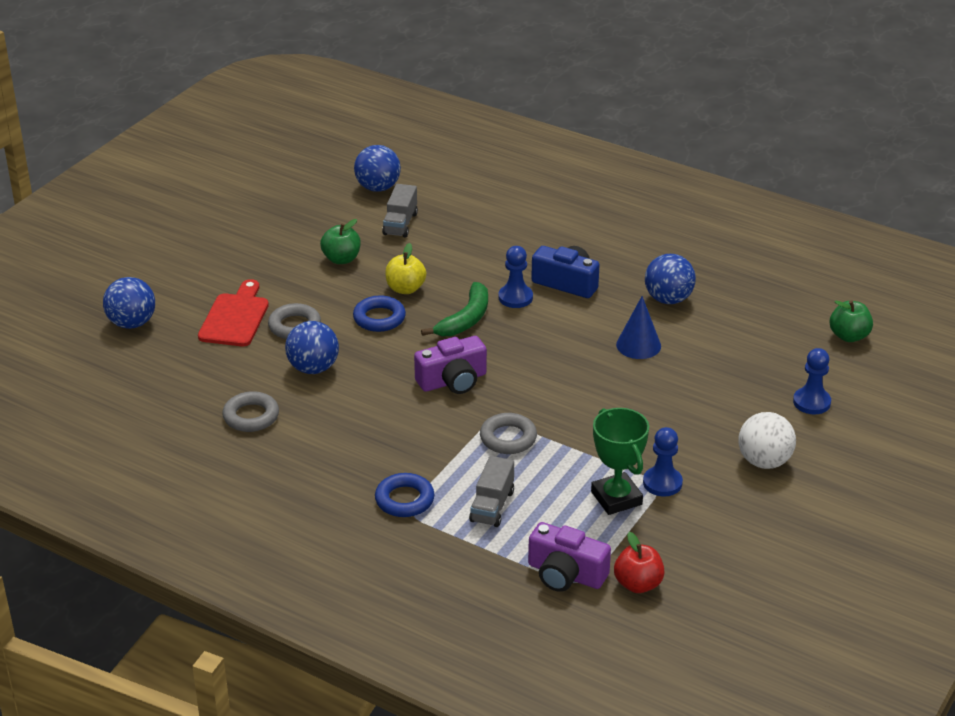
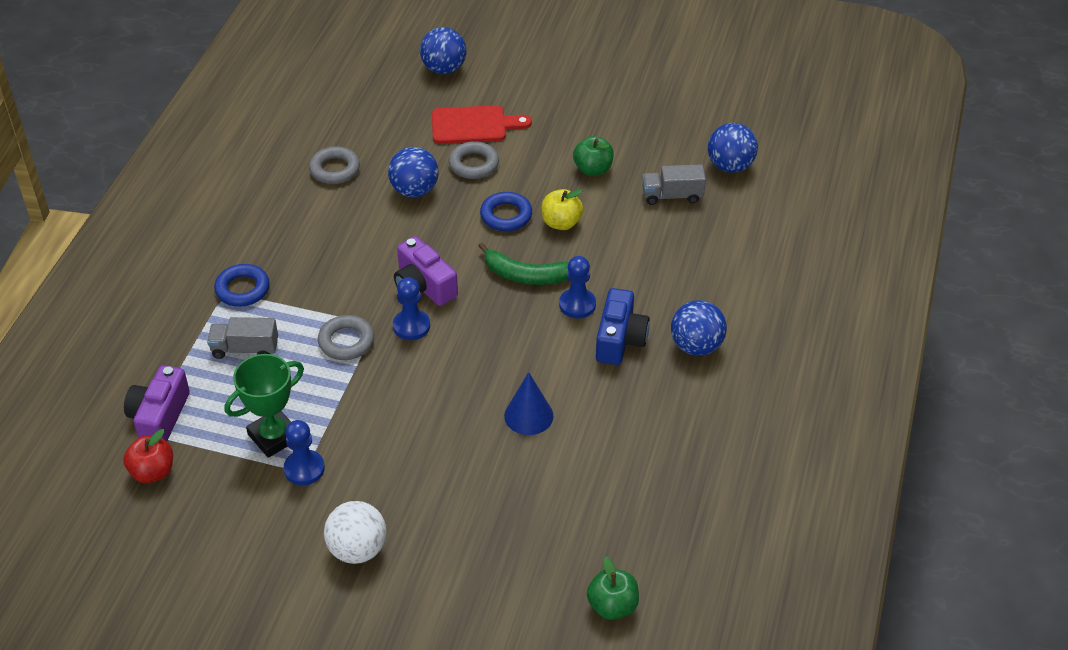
camera: 75 degrees right, 10 degrees up
(668, 299) = (623, 428): blue ball -> blue ball (696, 346)
(811, 402) = (472, 581): blue pawn -> blue pawn (411, 326)

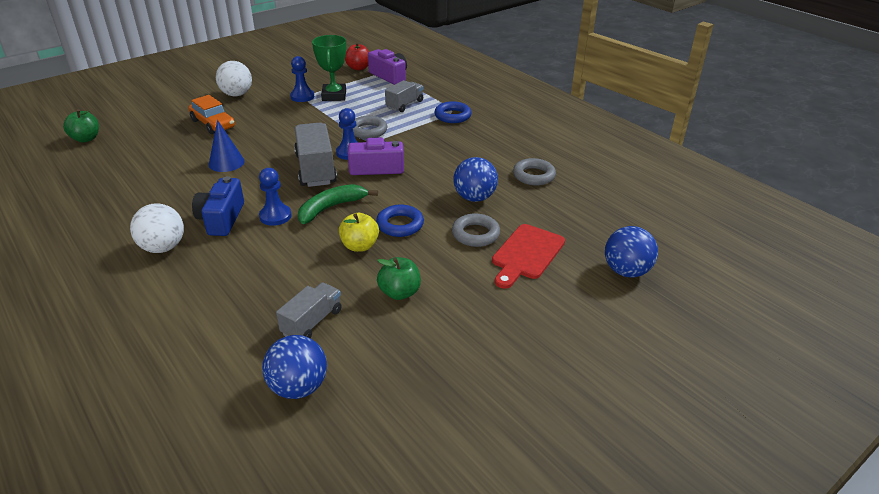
camera: 125 degrees right, 10 degrees down
(459, 504) = (213, 124): none -> orange car
(470, 331) = (316, 169): none -> grey truck
(620, 339) = (221, 219): blue camera -> blue camera turned 45 degrees clockwise
(696, 346) = (163, 247): blue ball -> white ball

